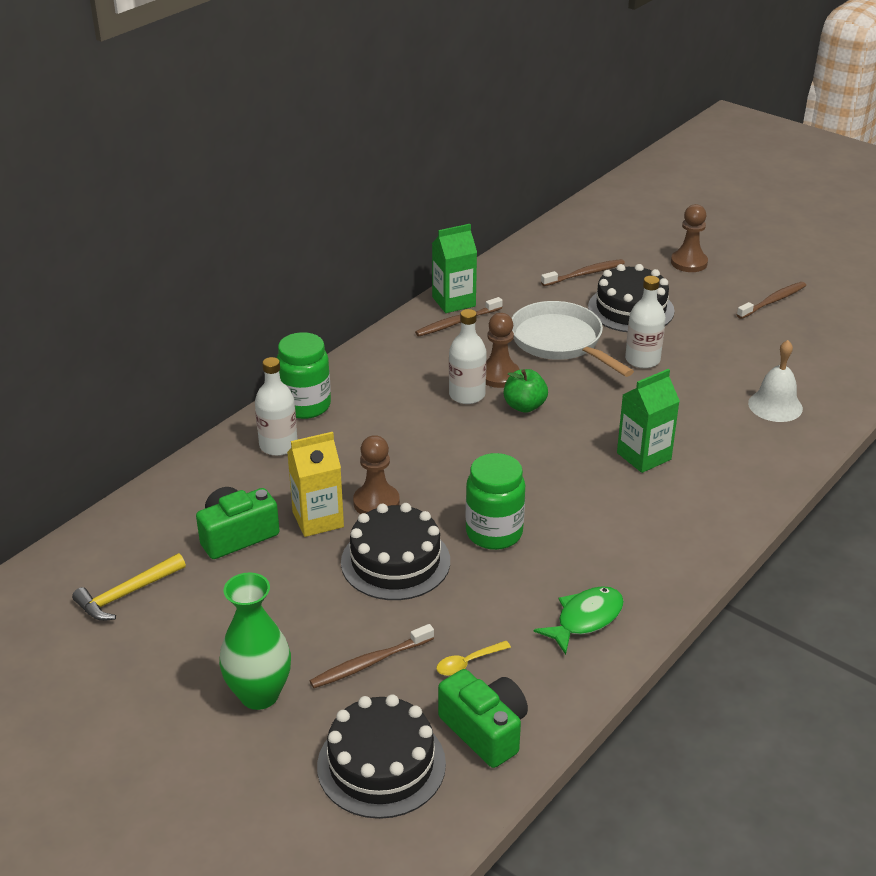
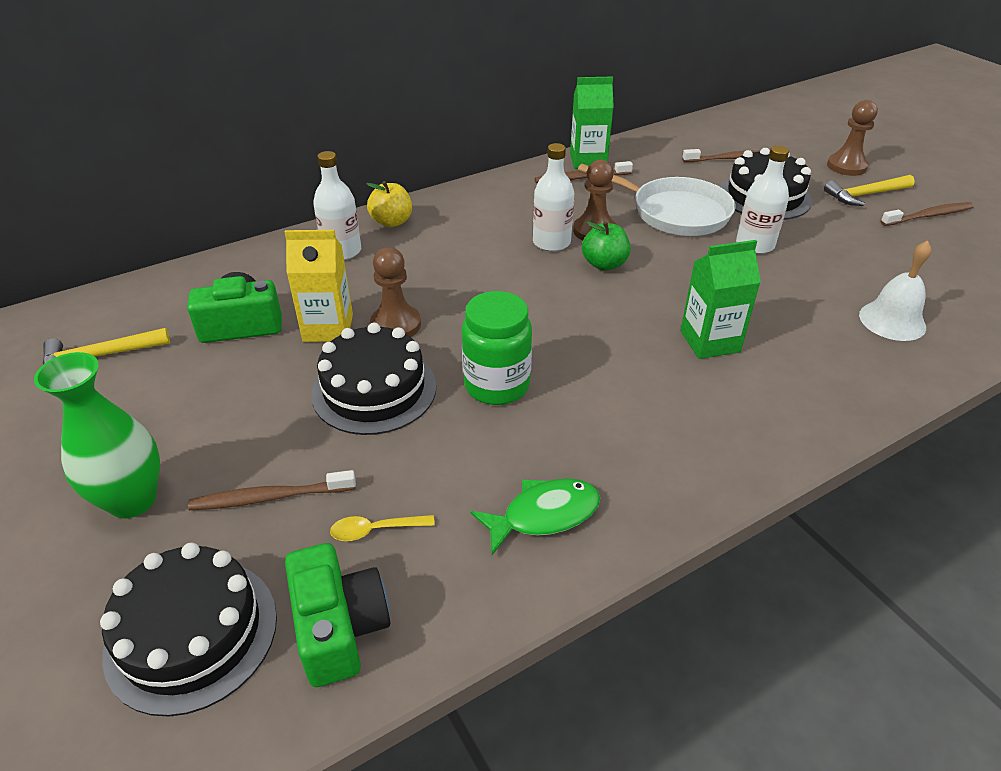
camera: 20 degrees right, 5 degrees up
(305, 406) = (392, 222): green jar -> yellow apple
(560, 342) = (674, 212): white pan -> white pan turned 135 degrees clockwise
(714, 290) = (865, 195): none -> yellow hammer

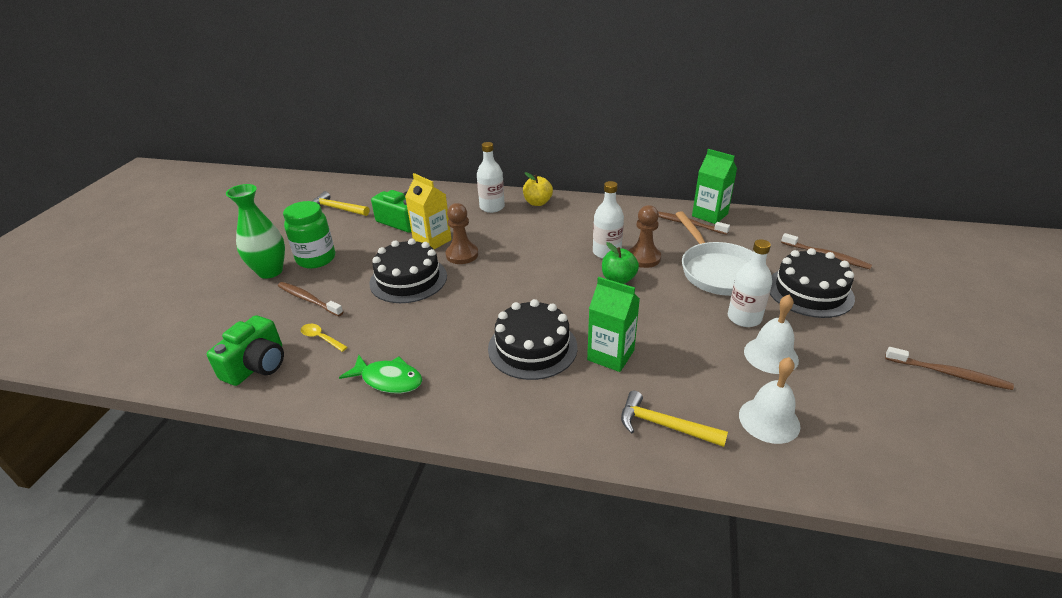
camera: 45 degrees right, 5 degrees down
(192, 634) = (218, 332): black cake -> black cake (532, 347)
(497, 385) = (461, 309): green jar -> green jar (316, 259)
(817, 266) = (771, 355): none -> white bell
(846, 166) = (930, 303): brown pawn -> none
(865, 195) = (909, 330): yellow hammer -> yellow hammer (664, 425)

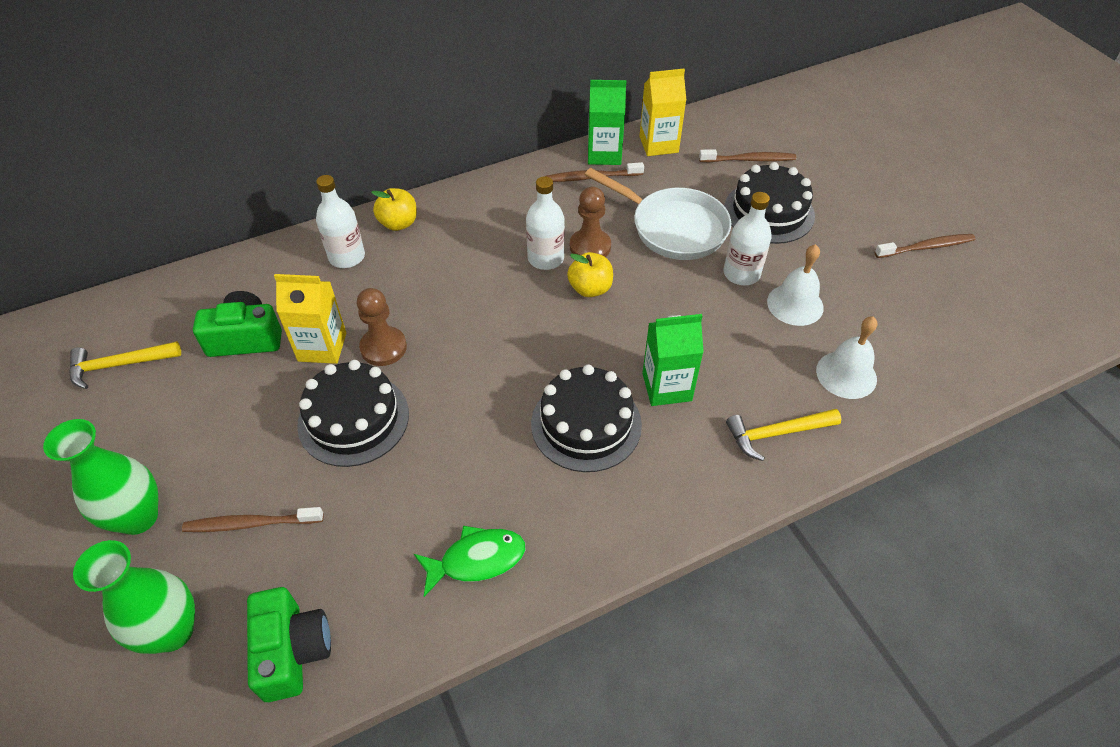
camera: 40 degrees left, 15 degrees up
(225, 325) = (172, 631): none -> green vase
(316, 259) = (187, 460): green jar -> none
(321, 338) = (333, 563): yellow spoon -> none
(618, 279) = (590, 288): green apple -> yellow apple
(758, 223) = (658, 144): none -> yellow carton

